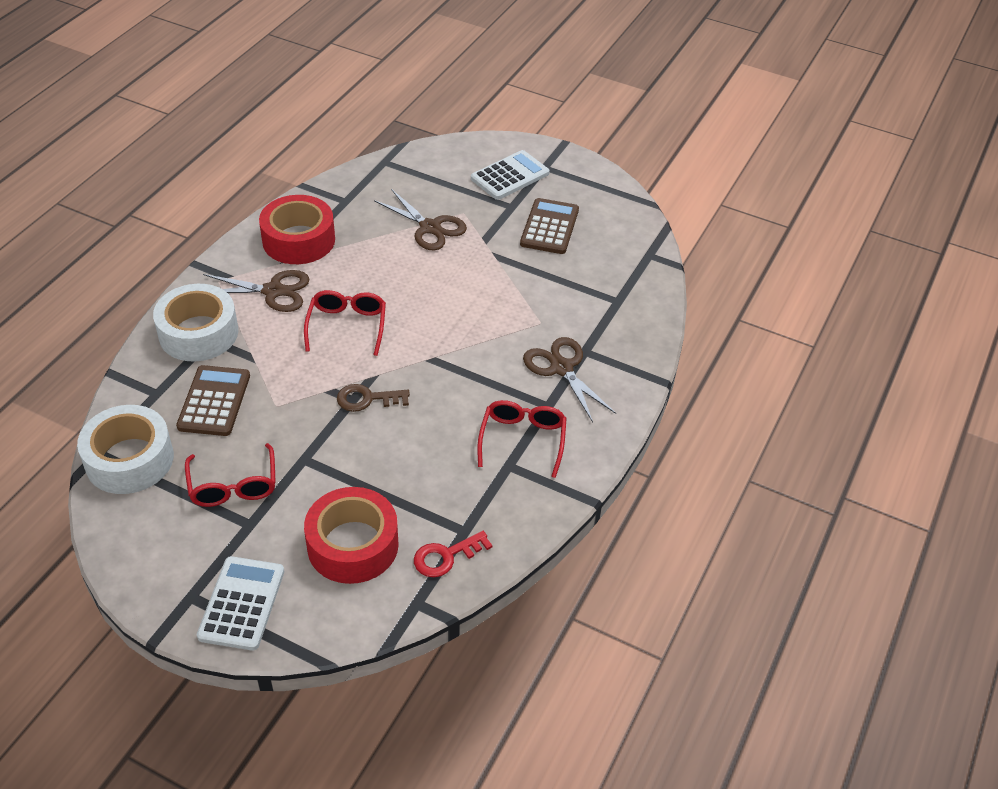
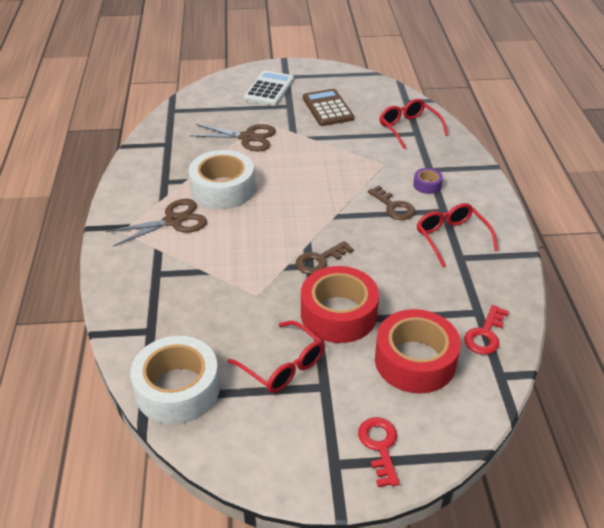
camera: 30 degrees left, 5 degrees down
(198, 333) = (142, 273): white tape -> white tape (223, 189)
(214, 401) = (205, 314): brown calculator -> none
(242, 603) = (379, 446): white calculator -> red key
(298, 240) = (158, 181): red tape -> red tape (338, 314)
(347, 326) = (254, 220): red glasses -> red glasses (408, 128)
(499, 376) = (394, 207): none -> brown key
(561, 368) = (427, 185): brown scissors -> purple tape

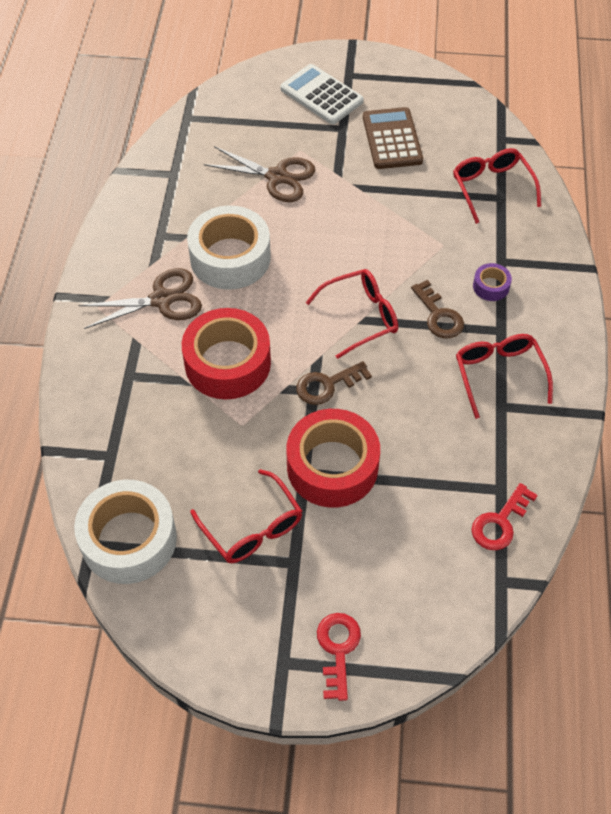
camera: 10 degrees right, 15 degrees up
(269, 89) = (321, 95): white calculator -> white calculator turned 75 degrees counterclockwise
(334, 214) = (361, 317): none -> red glasses
(415, 361) = (406, 545): red tape -> red tape (227, 363)

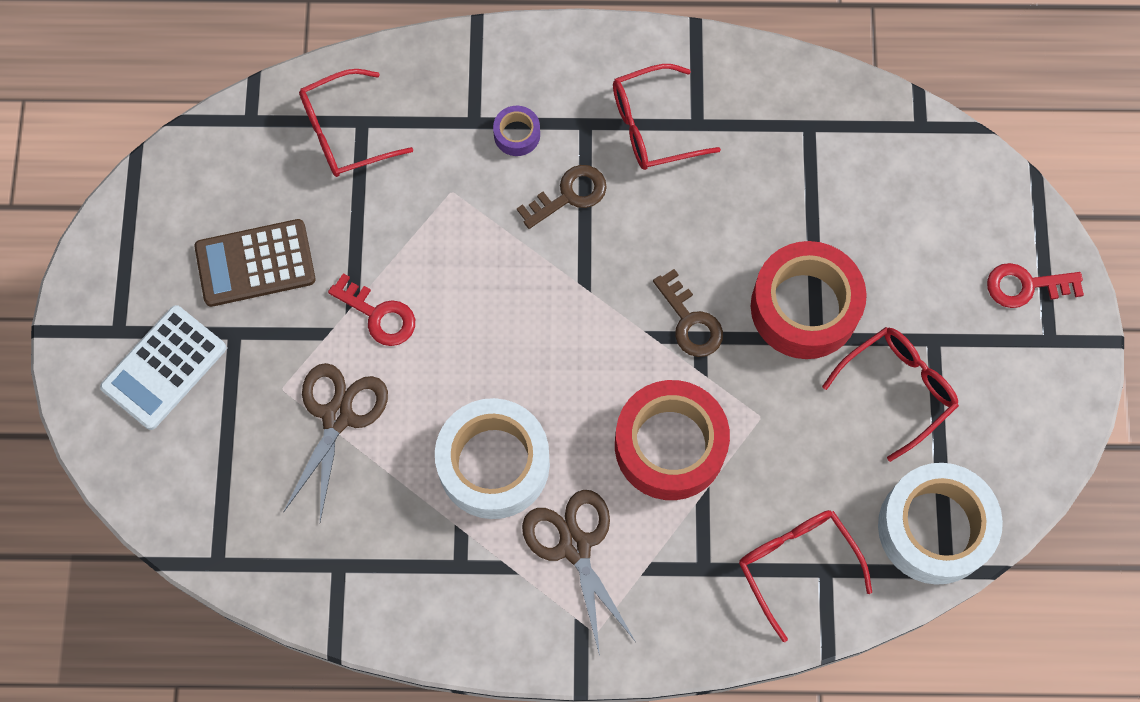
camera: 95 degrees left, 15 degrees up
(361, 317) = (580, 288): red glasses -> red glasses (796, 564)
(500, 522) = (851, 127): red key -> red key (379, 315)

